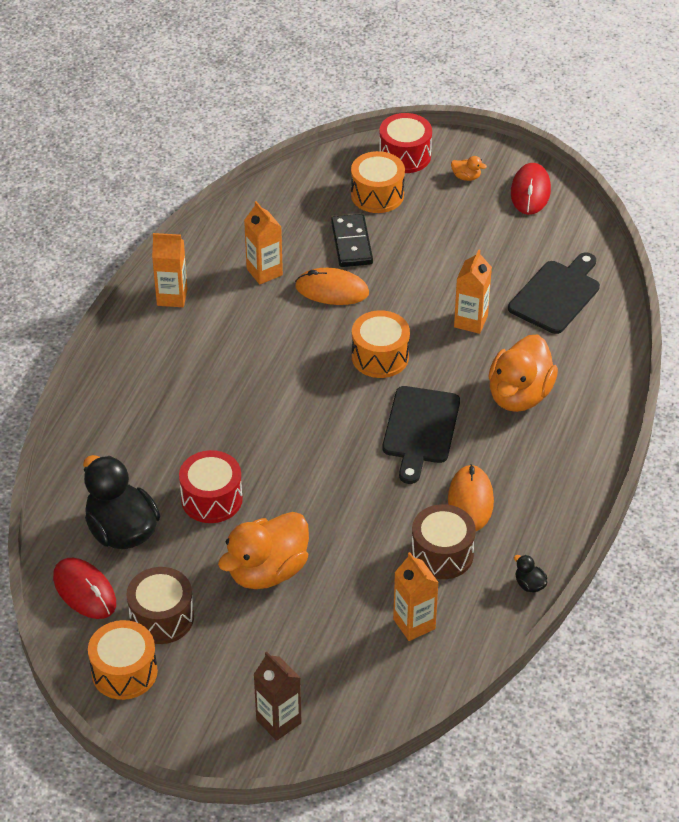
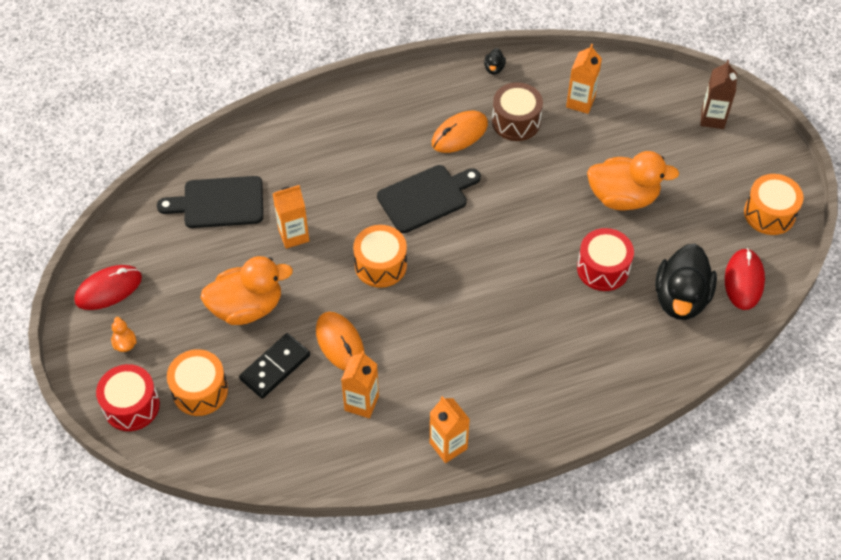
camera: 130 degrees left, 10 degrees up
(162, 617) = (714, 225): brown drum -> none
(519, 395) = (341, 164): orange duck -> orange duck (247, 307)

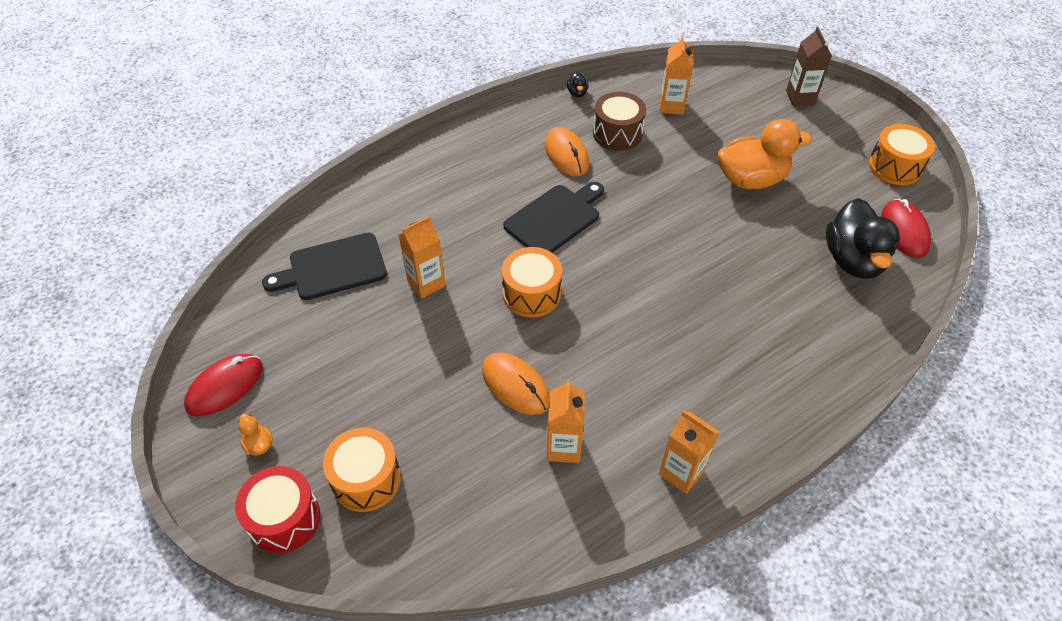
camera: 15 degrees left, 5 degrees down
(247, 307) = (396, 370): orange duck -> none
(275, 367) = (449, 430): black domino -> none
(459, 134) = (566, 154): orange mouse -> orange mouse turned 60 degrees counterclockwise
(603, 268) = (763, 248): red drum -> none

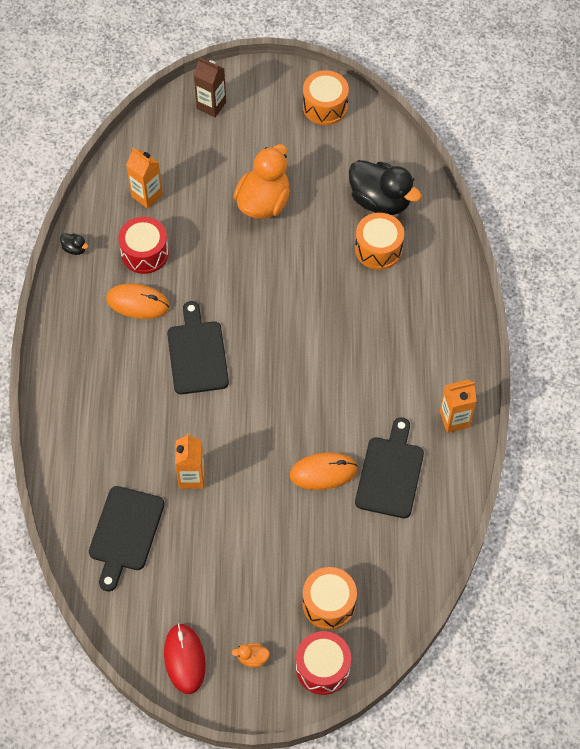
camera: 55 degrees left, 10 degrees up
(531, 293) = (255, 414): orange drum -> orange drum (378, 249)
(564, 447) = (390, 473): orange carton -> black cutting board
(617, 133) = (145, 253): brown drum -> red drum
(904, 231) = (381, 151): red mouse -> none

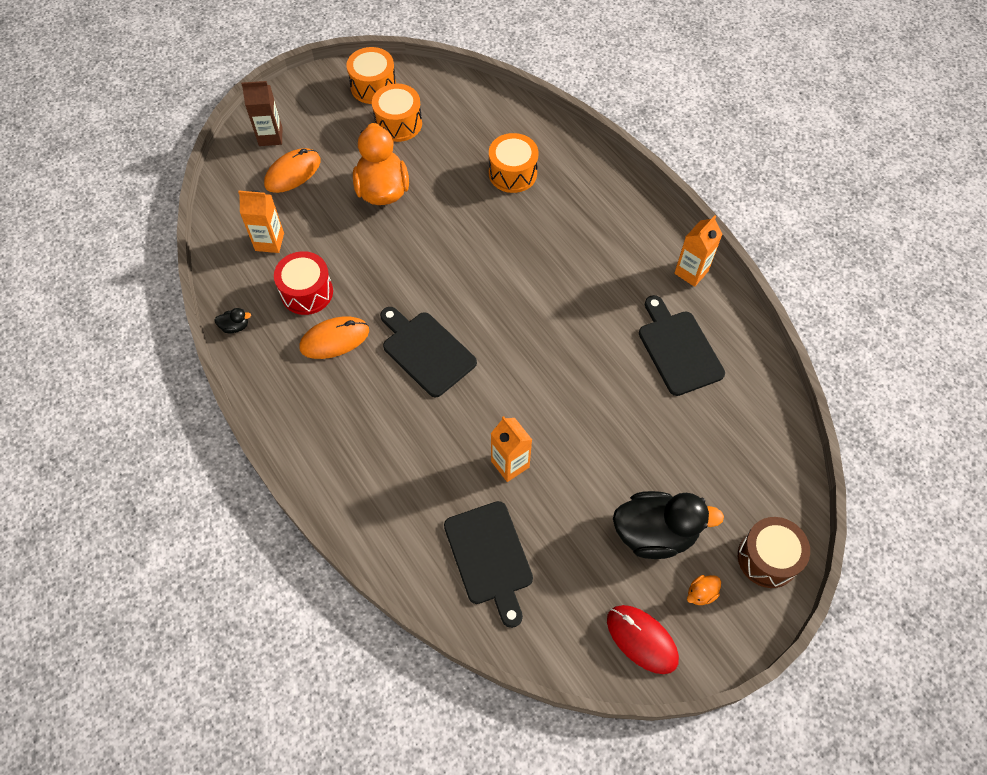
camera: 35 degrees left, 0 degrees up
(322, 668) = (767, 558): red drum -> brown drum
(323, 472) = (622, 384): orange mouse -> orange mouse (292, 173)
(329, 603) = (724, 496): orange drum -> orange drum (398, 123)
(380, 200) = (482, 135): black duck -> black duck (655, 533)

